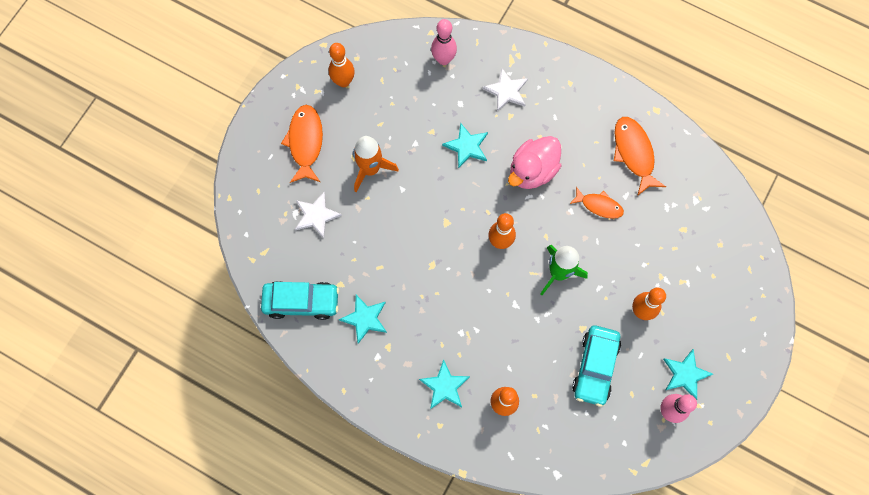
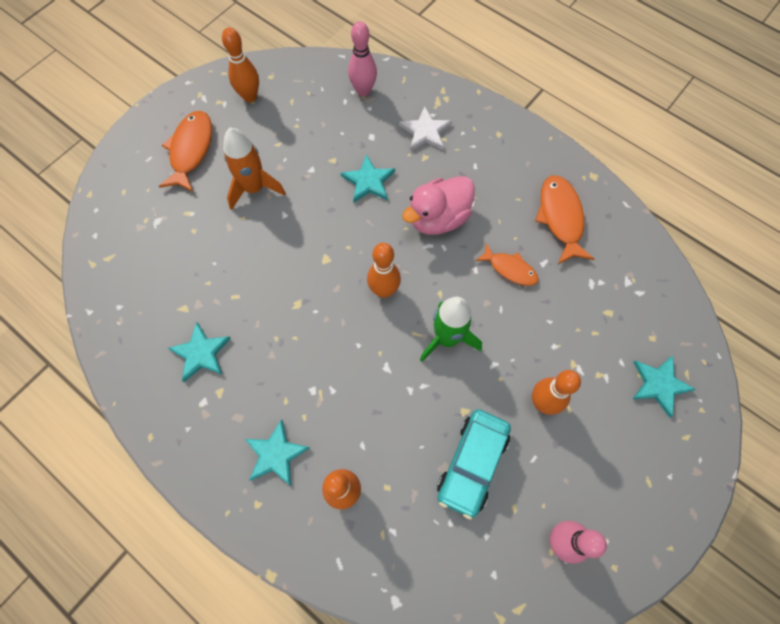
camera: 10 degrees right, 5 degrees down
(301, 302) = (132, 321): turquoise car -> none
(316, 215) = (179, 227): white star -> none
(685, 374) = (589, 495): turquoise star -> turquoise star (659, 385)

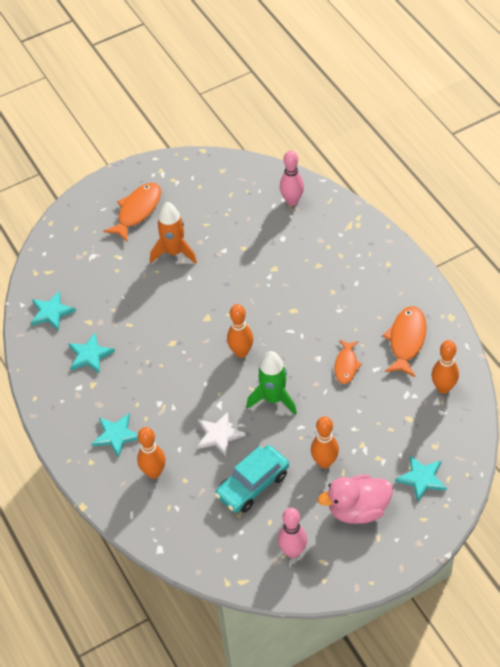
camera: 25 degrees right, 15 degrees down
(250, 96) = (199, 182): orange bowling pin -> orange bowling pin (443, 388)
(368, 181) = (265, 271): turquoise star -> turquoise star (51, 312)
(425, 131) = (328, 246): white star -> white star (219, 435)
(438, 218) = (307, 313): pink duck -> pink duck (358, 509)
(510, 269) = (346, 365): orange fish -> orange fish turned 45 degrees clockwise

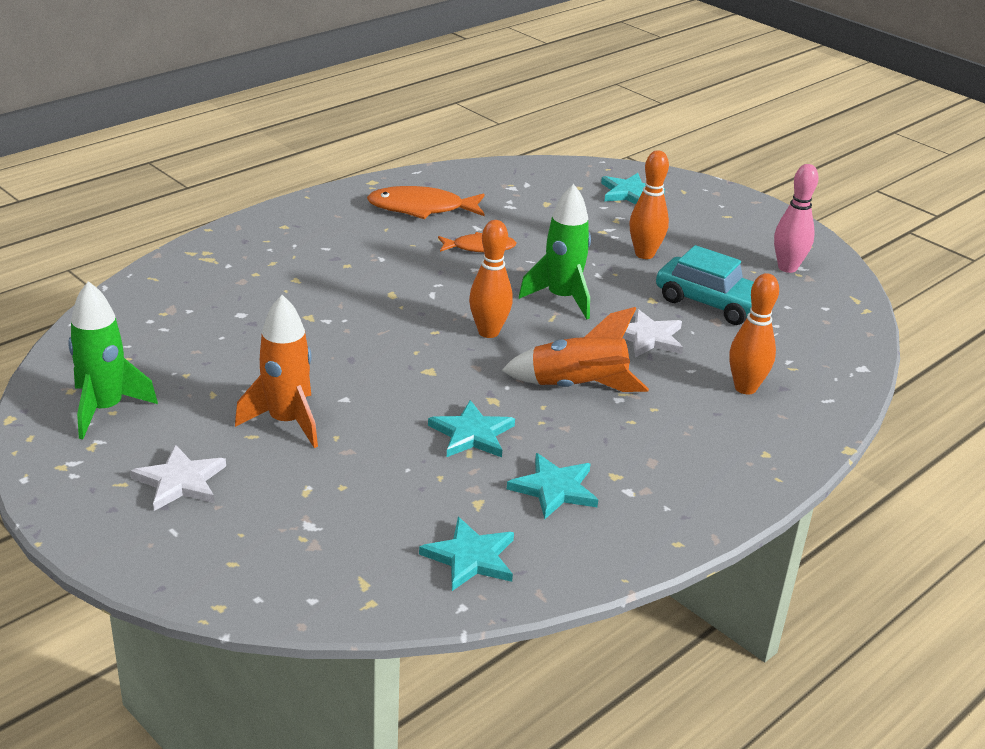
camera: 110 degrees left, 20 degrees down
(116, 435) = (702, 434): turquoise star -> turquoise star (472, 434)
(137, 211) = (180, 481): orange fish -> white star
(174, 385) = (578, 387): none -> orange rocket
(202, 183) = (105, 409): none -> green rocket
(292, 201) = (154, 311): pink bowling pin -> none
(358, 509) = (699, 229): pink duck -> none
(443, 388) = (489, 184): orange bowling pin -> none

